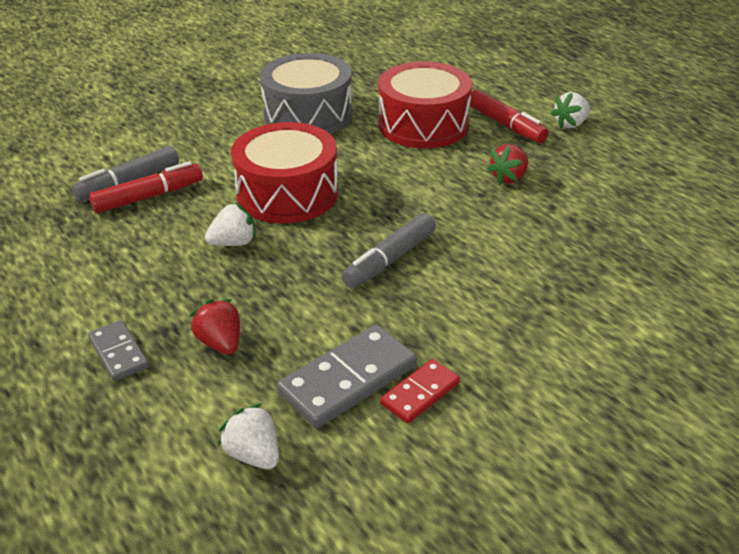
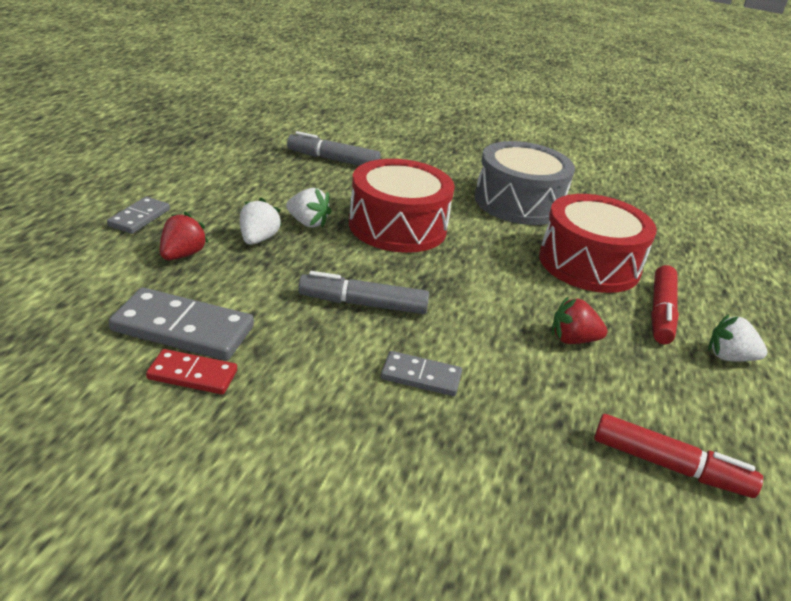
camera: 50 degrees right, 5 degrees down
(149, 197) = (325, 172): red marker -> red marker (670, 466)
(253, 454) = (64, 309): white strawberry -> white strawberry (258, 239)
(503, 267) = (421, 376): none -> grey domino

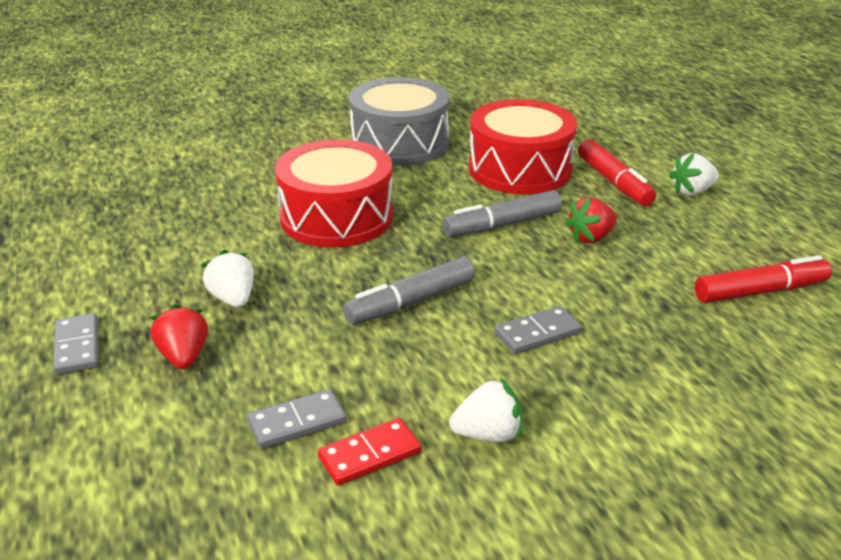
camera: 35 degrees left, 0 degrees up
(183, 329) = (297, 422): grey domino -> grey domino, size x0.59
(307, 223) = (254, 257): white strawberry -> white strawberry (488, 434)
(333, 160) = (183, 183): grey marker -> grey marker (502, 225)

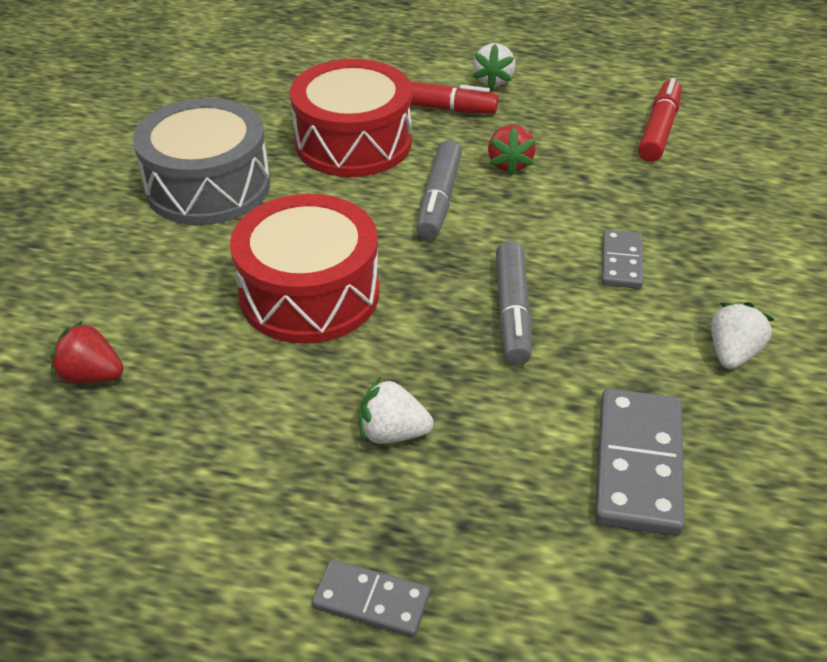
camera: 55 degrees left, 10 degrees up
(184, 356) = (467, 511): red strawberry -> red strawberry (91, 375)
(297, 422) = (638, 464): grey domino -> grey domino, size x1.70
(369, 454) = (714, 435): red domino -> none

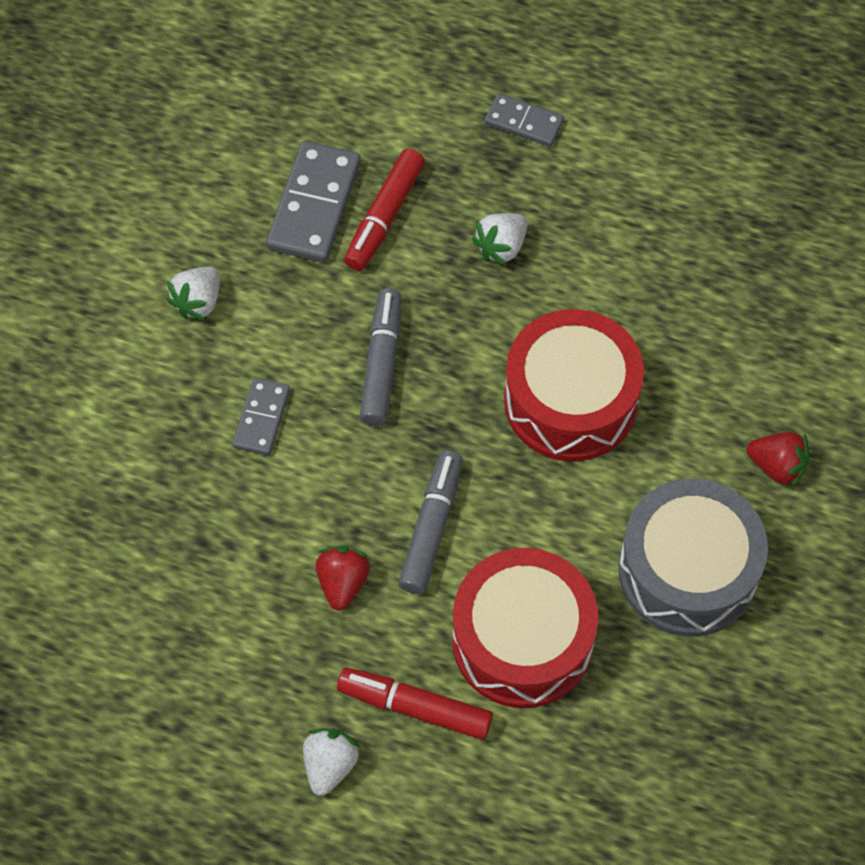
camera: 175 degrees left, 20 degrees up
(91, 375) = (756, 321): red strawberry -> red strawberry (777, 466)
(392, 433) = (501, 247): white strawberry -> white strawberry turned 120 degrees clockwise
(659, 130) = (147, 636): red marker -> red marker (384, 217)

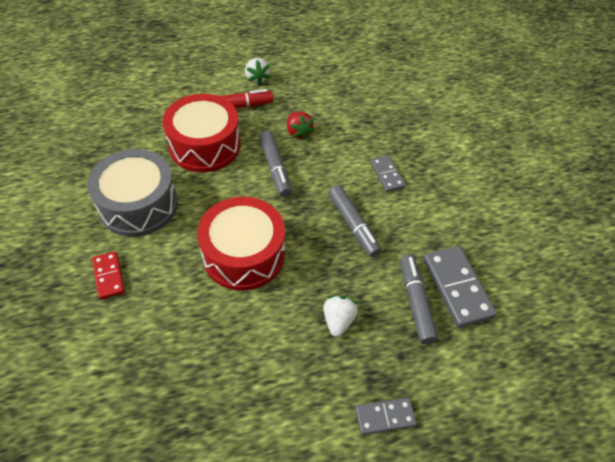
camera: 145 degrees right, 10 degrees down
(198, 302) = (463, 209): white strawberry -> none
(384, 217) = (415, 302): red marker -> grey marker
(777, 466) = (109, 276): red strawberry -> red domino

